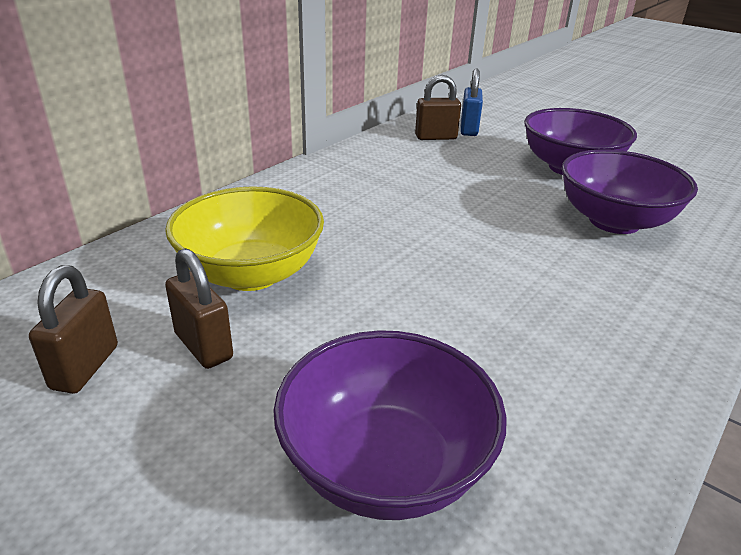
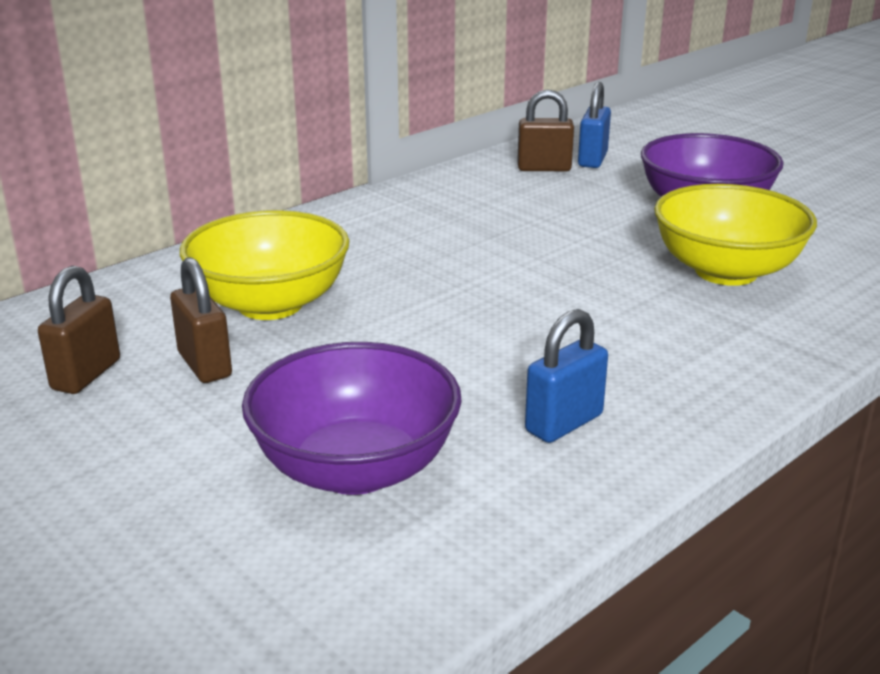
camera: 10 degrees right, 5 degrees down
(559, 388) = (564, 423): none -> blue padlock
(614, 221) = (726, 271): purple bowl -> yellow bowl

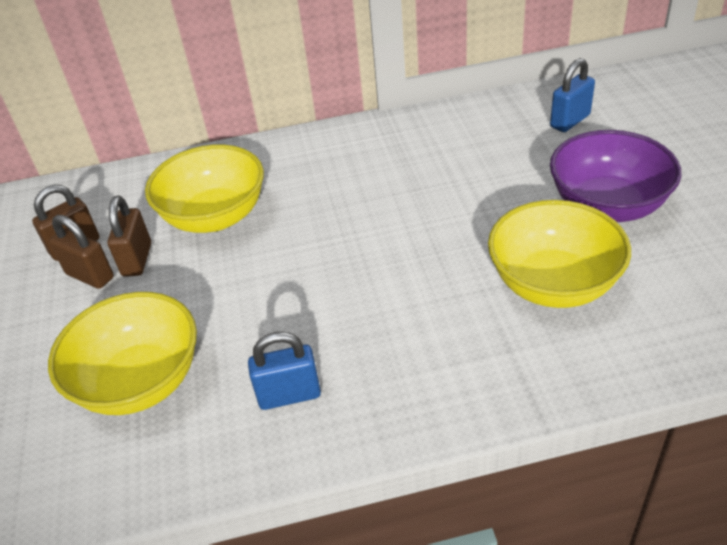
camera: 35 degrees right, 15 degrees up
(355, 468) = (140, 382): purple bowl -> yellow bowl
(544, 168) = (520, 122): brown padlock -> brown padlock (90, 276)

